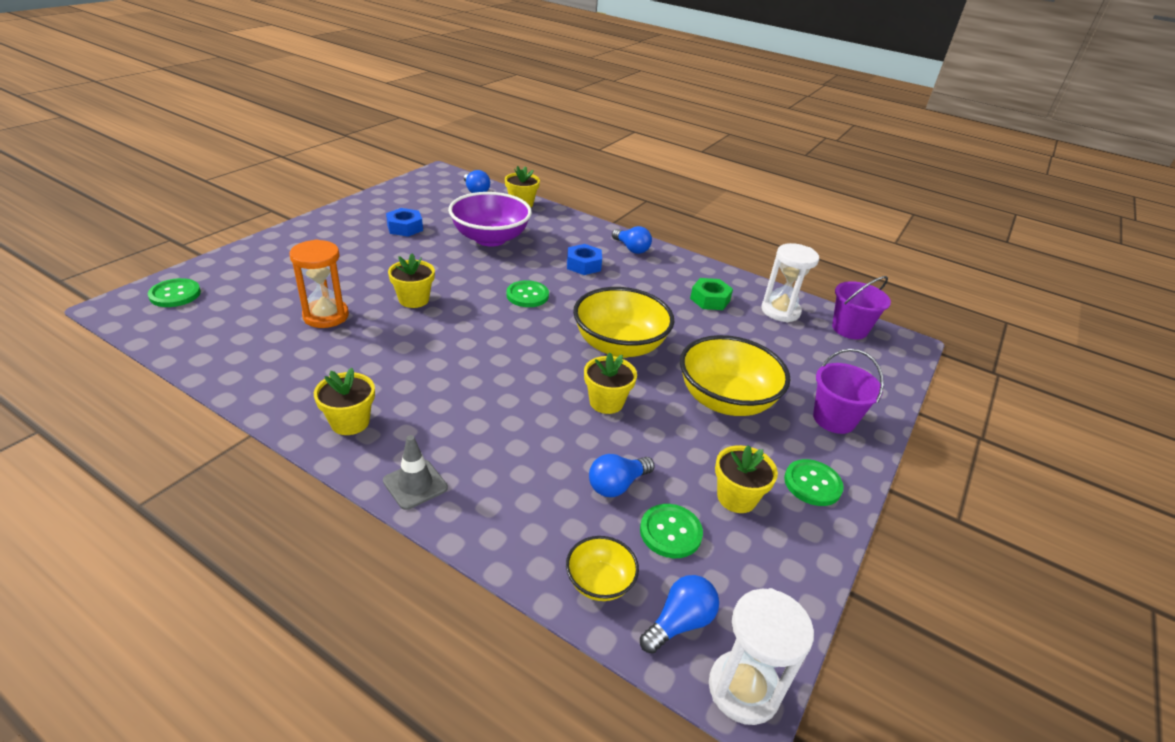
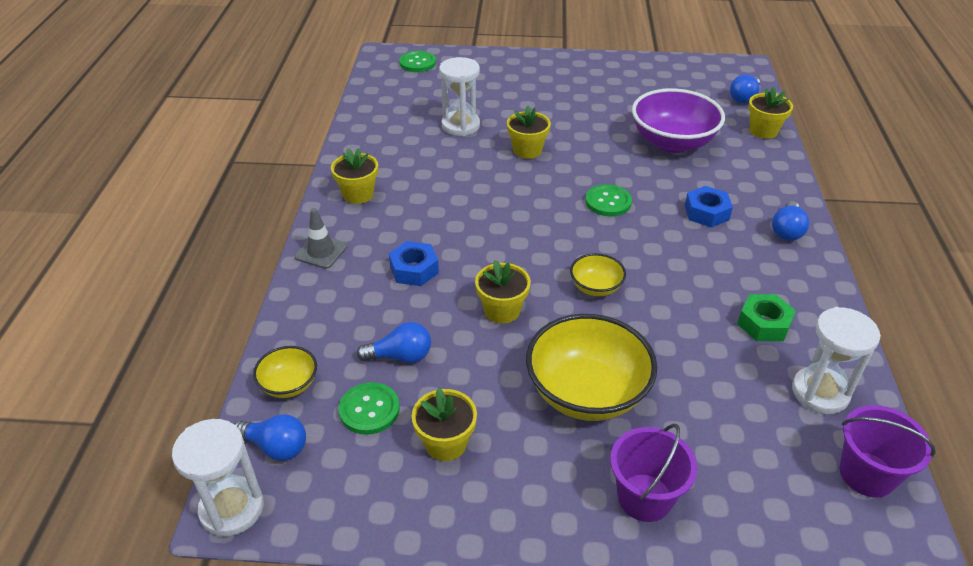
camera: 65 degrees right, 5 degrees up
(326, 316) = (460, 125): orange hourglass -> white hourglass
(405, 228) = (624, 96): blue nut -> blue nut (414, 269)
(617, 485) = (400, 356): blue light bulb -> blue light bulb turned 150 degrees clockwise
(619, 346) = (596, 287): yellow bowl -> yellow bowl, size x0.50
(812, 484) = (513, 501): green button -> none

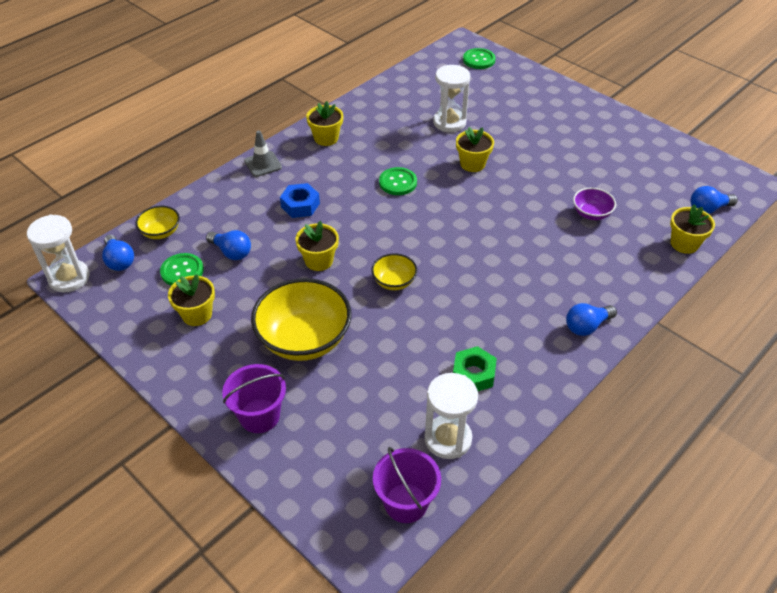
camera: 40 degrees right, 5 degrees up
(608, 202) = (480, 230): green button -> green button (398, 182)
(672, 142) = (591, 213): purple bowl -> purple bowl, size x0.50
(706, 212) = (542, 278): blue nut -> none

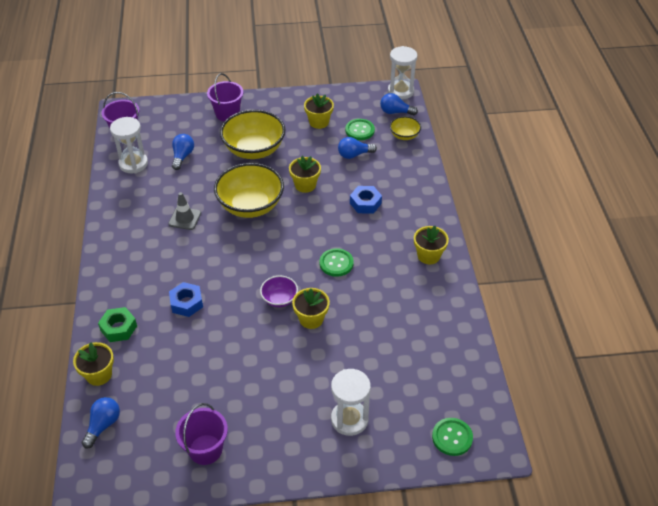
camera: 130 degrees right, 0 degrees up
(263, 164) = (429, 208): grey traffic cone -> grey traffic cone (185, 218)
(394, 282) = (250, 206): yellow bowl -> yellow bowl, size x2.01
(449, 122) = (376, 342): white hourglass -> white hourglass (349, 419)
(473, 374) = (152, 196): green nut -> green nut (119, 328)
(556, 243) = (186, 303): none -> blue nut
(586, 326) = (115, 264): blue light bulb -> blue light bulb (182, 156)
(591, 213) = (186, 346): purple bowl -> purple bowl (279, 299)
(642, 149) = (205, 449): none -> purple bucket

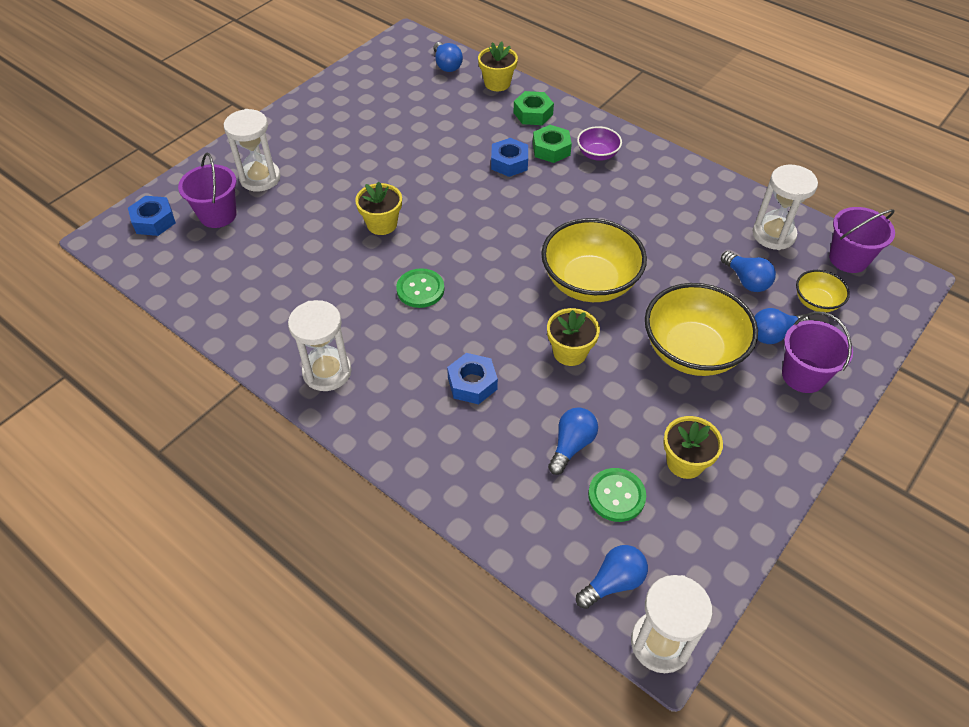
camera: 135 degrees right, 5 degrees up
(150, 293) = (551, 149): none -> green nut
(185, 218) = (629, 223): grey traffic cone -> none
(205, 449) = (354, 97): purple bucket -> purple bucket (218, 215)
(211, 132) = (773, 334): none -> blue light bulb
(279, 299) = (433, 220): purple bowl -> purple bowl (597, 154)
(404, 136) = (547, 541): yellow bowl -> yellow bowl (816, 302)
(428, 255) = (327, 372): yellow flower pot -> white hourglass
(452, 437) = (154, 221): green button -> blue nut

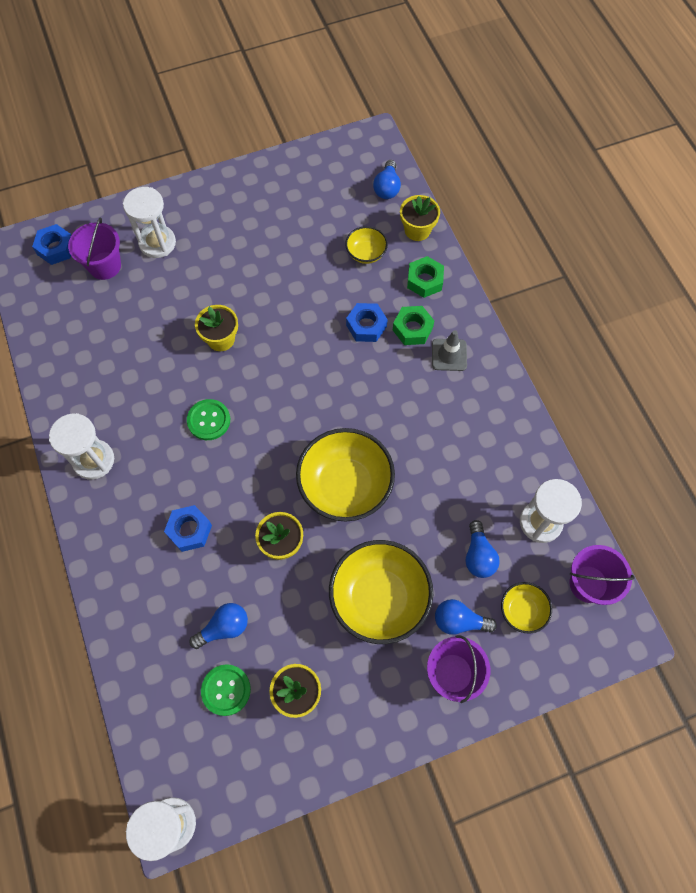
camera: 30 degrees right, 15 degrees up
(466, 114) = (366, 253): none -> yellow bowl
(597, 154) = (449, 355): purple bowl -> grey traffic cone
(613, 582) = (173, 757): blue light bulb -> none

